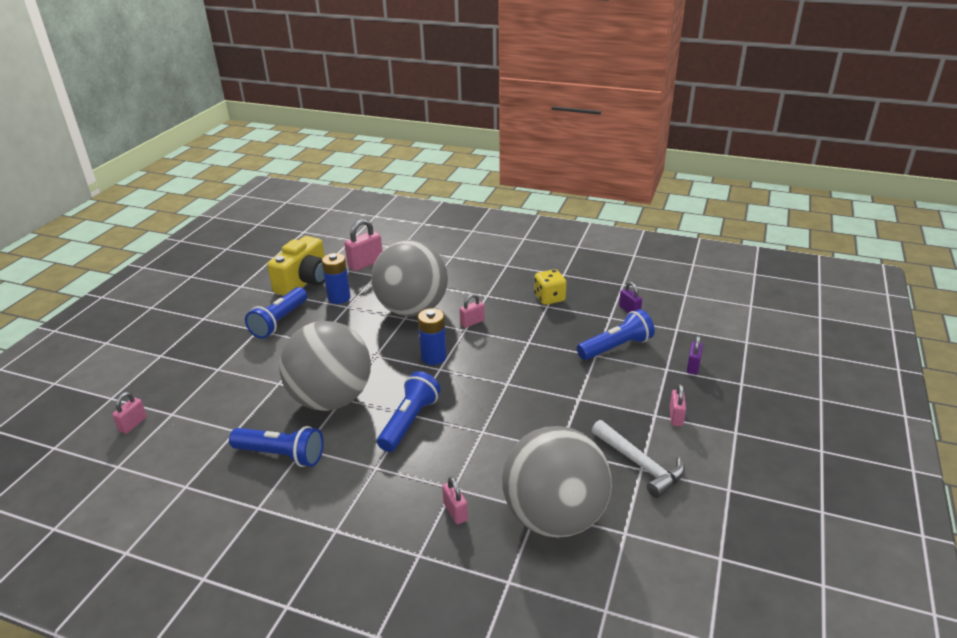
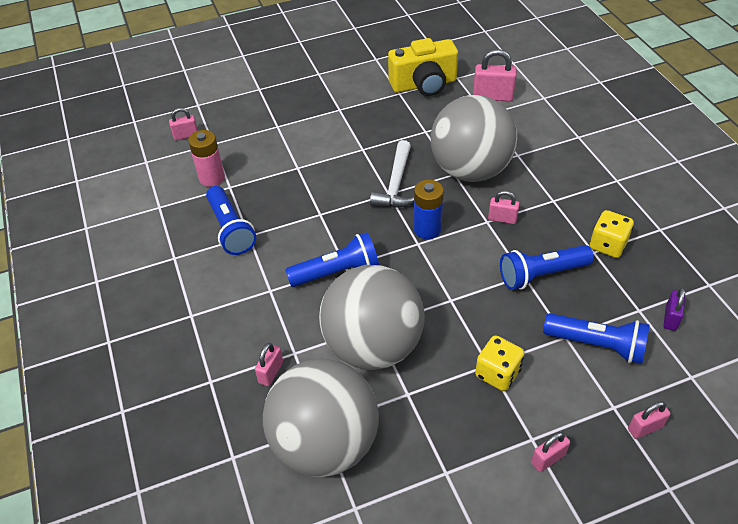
camera: 50 degrees right, 15 degrees up
(208, 435) = (212, 178): none -> pink battery
(279, 321) = (362, 112): blue flashlight -> blue flashlight (541, 275)
(331, 399) = (312, 209): grey ball -> grey ball (373, 346)
(339, 298) = (430, 118): blue battery -> none
(590, 399) = (497, 373): none -> yellow dice
(640, 464) = (450, 468): white hammer -> white hammer (396, 184)
(693, 366) = (645, 428): purple padlock -> pink padlock

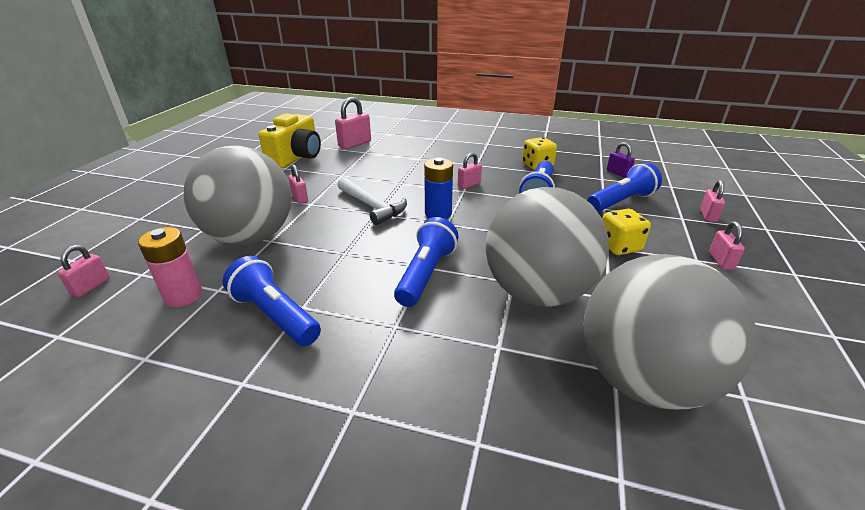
camera: 55 degrees left, 15 degrees down
(231, 229) = (275, 315): blue flashlight -> blue flashlight turned 150 degrees counterclockwise
(271, 372) = (511, 378): pink padlock -> pink padlock (300, 198)
(470, 170) = (406, 176): grey ball -> grey ball (251, 237)

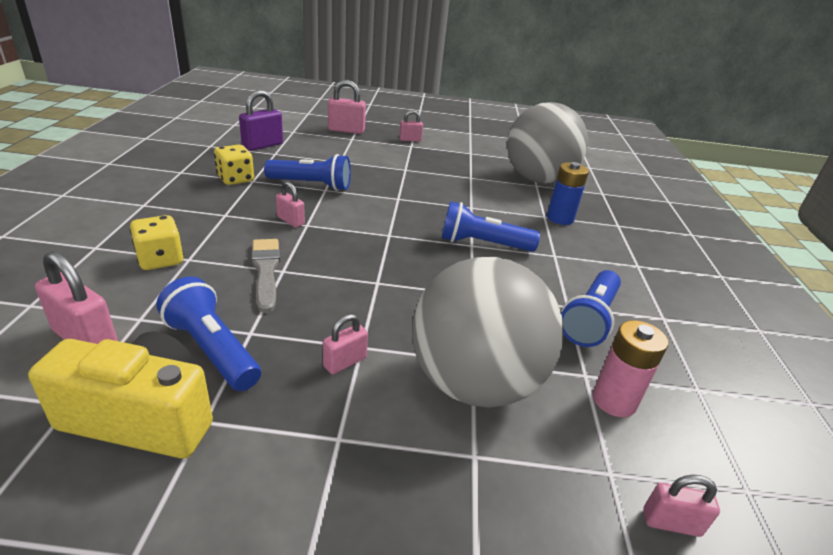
camera: 105 degrees left, 0 degrees up
(372, 206) = (360, 287): white hammer -> none
(401, 177) = (266, 271): none -> grey brush
(438, 214) = (369, 240): blue battery -> blue battery (560, 218)
(537, 292) = (479, 199): grey ball -> none
(618, 173) = (262, 145): purple padlock -> purple padlock, size x1.66
(619, 246) = (403, 165): yellow dice -> yellow dice (160, 260)
(621, 201) = (326, 153): blue flashlight -> blue flashlight (212, 349)
(707, 215) = (346, 130): pink padlock -> pink padlock, size x1.66

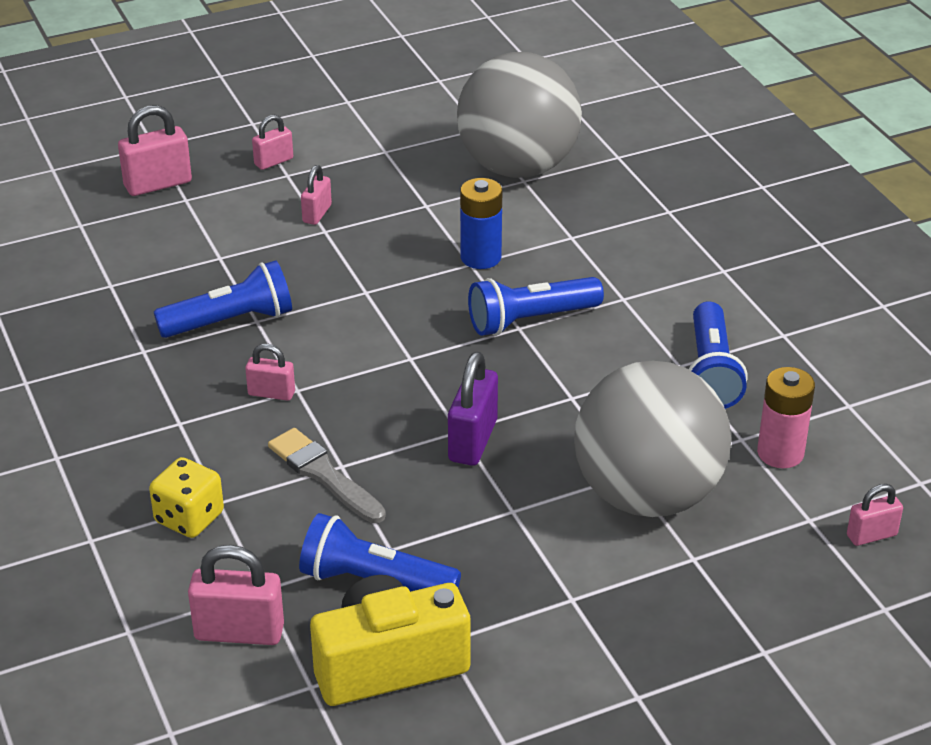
camera: 25 degrees left, 5 degrees up
(235, 179) = (118, 359): yellow dice -> none
(262, 145) = (73, 277): purple padlock -> purple padlock (472, 441)
(345, 362) = (512, 533): pink padlock -> pink padlock (317, 214)
(560, 218) = (593, 232): blue battery -> blue battery (480, 257)

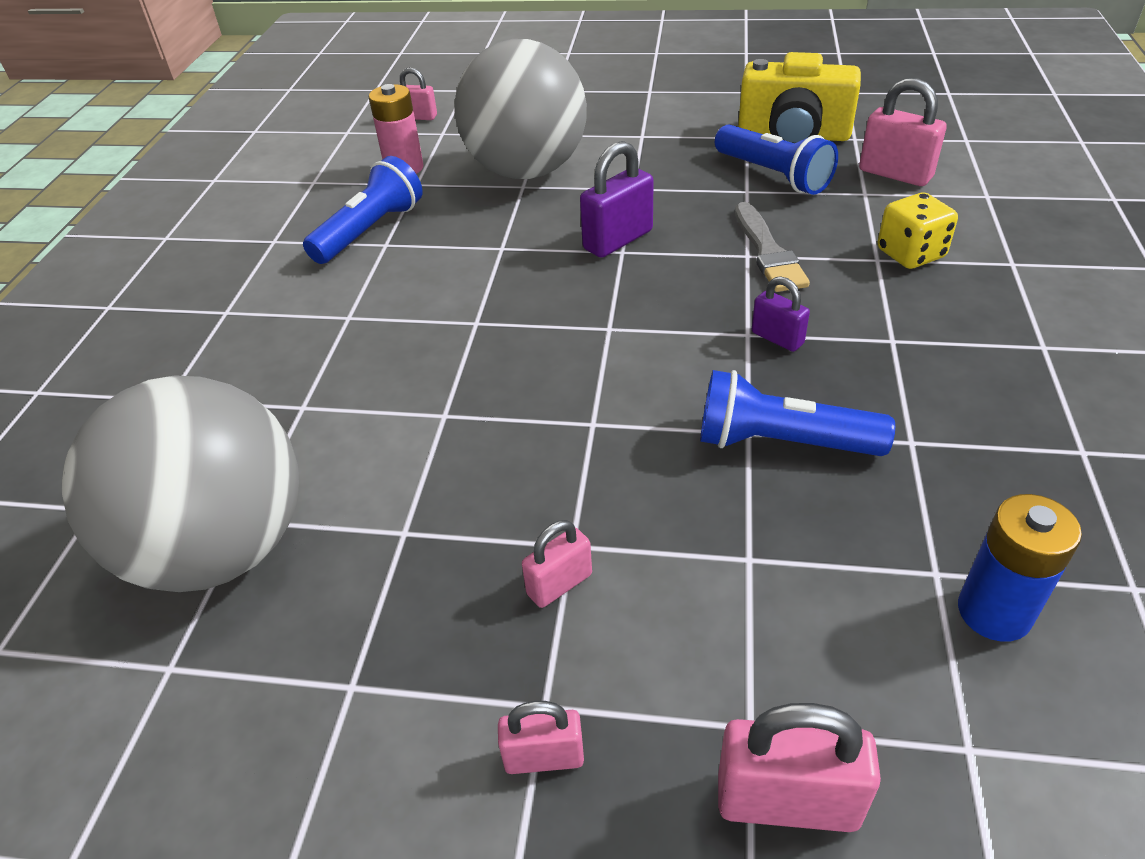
camera: 145 degrees left, 5 degrees up
(271, 393) = (777, 338): pink padlock -> purple padlock
(480, 257) = (424, 418): blue battery -> blue battery (994, 612)
(530, 320) = (457, 325): blue flashlight -> none

